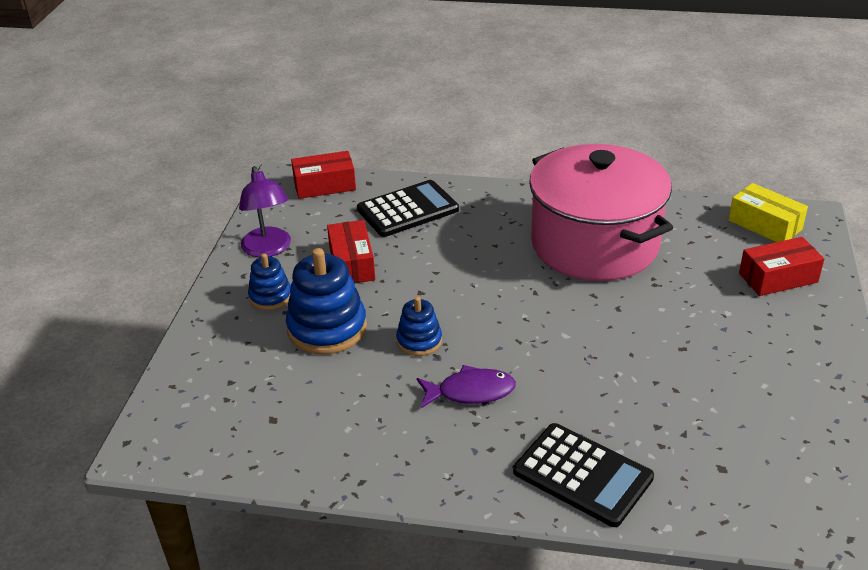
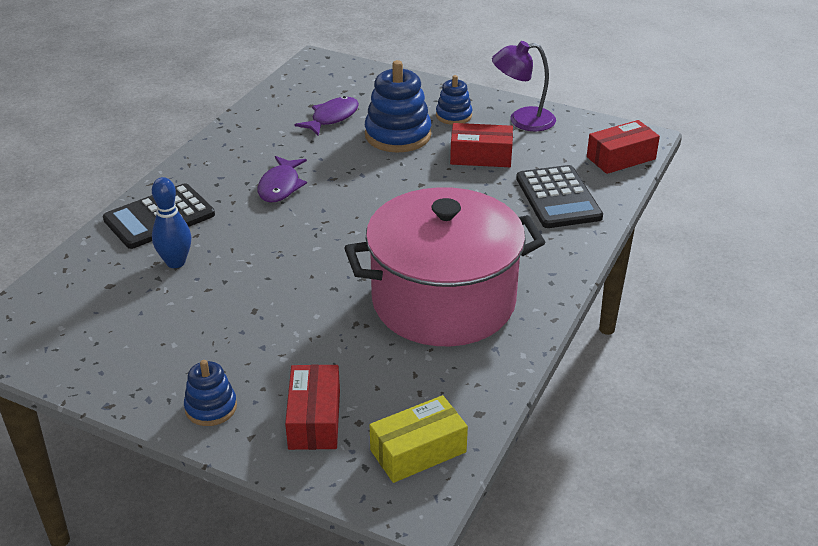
camera: 105 degrees right, 0 degrees up
(301, 391) = (332, 118): none -> purple fish
(324, 185) = (621, 158): red box -> red box turned 60 degrees clockwise
(419, 341) = (356, 173): blue stacking toy -> blue stacking toy (211, 407)
(651, 429) = (175, 262): none -> blue bowling pin

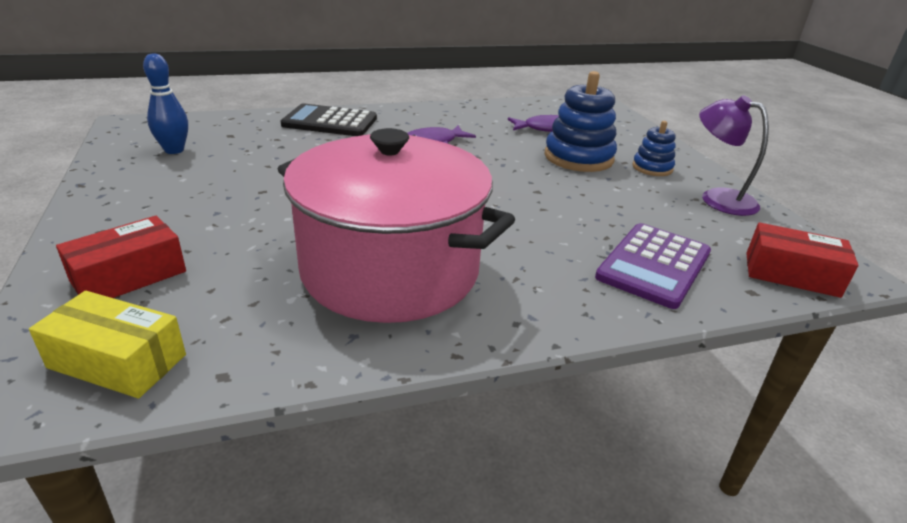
camera: 45 degrees right, 5 degrees down
(175, 262) = (285, 144): blue bowling pin -> blue bowling pin (174, 150)
(211, 407) = (108, 222): blue stacking toy -> none
(481, 156) = (627, 201): red box -> none
(558, 198) = (654, 265): black calculator -> purple calculator

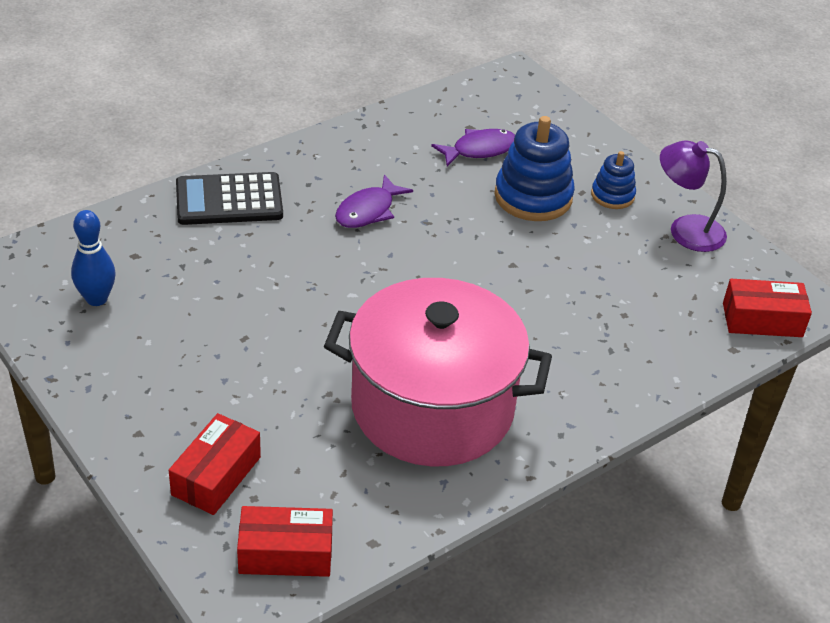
camera: 20 degrees left, 10 degrees up
(118, 361) = (285, 553): yellow box -> red box
(654, 265) = (649, 340): purple calculator -> none

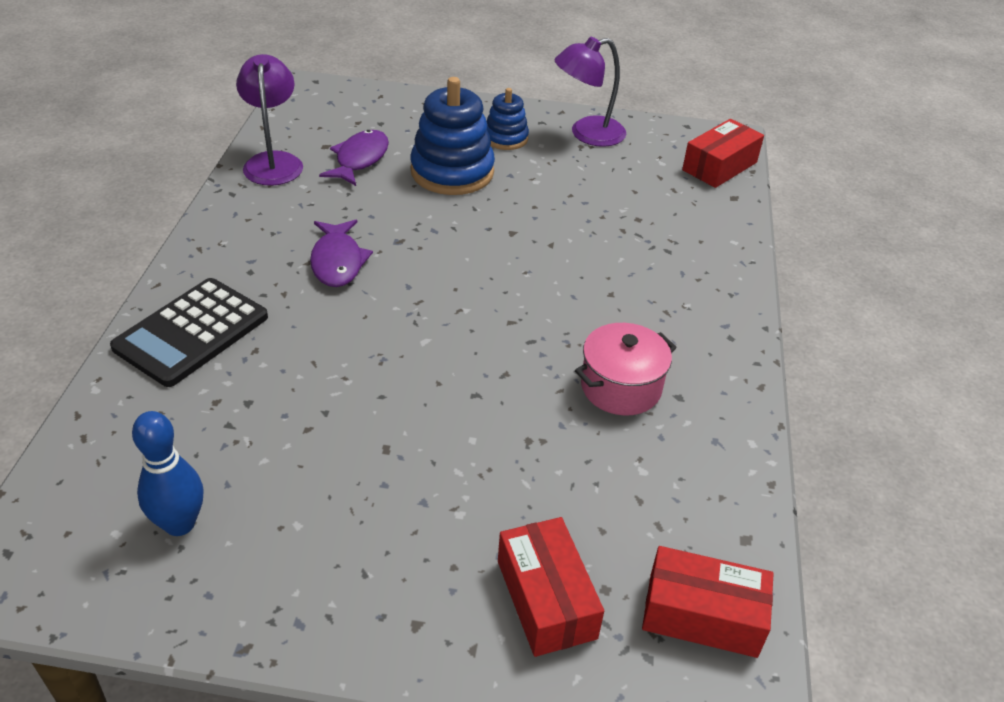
camera: 45 degrees left, 0 degrees up
(285, 553) = (702, 615): red box -> red box turned 60 degrees clockwise
(419, 118) = (273, 162): none -> purple lamp
(432, 407) = (621, 387): pink pot -> pink pot, size x0.44

